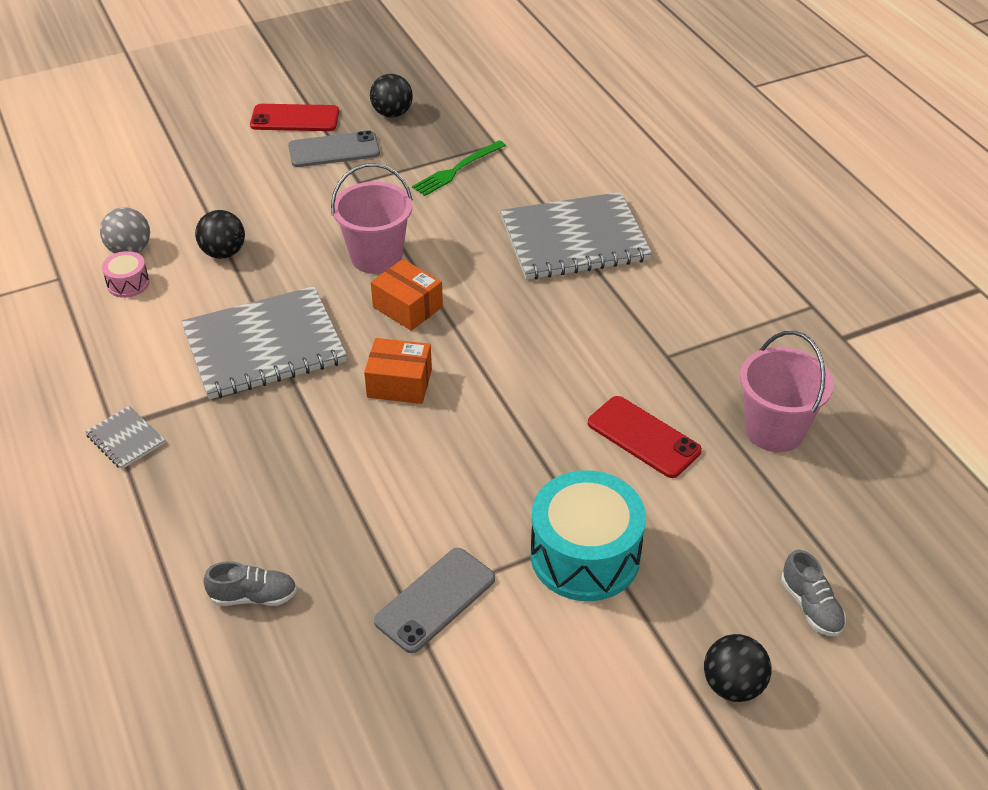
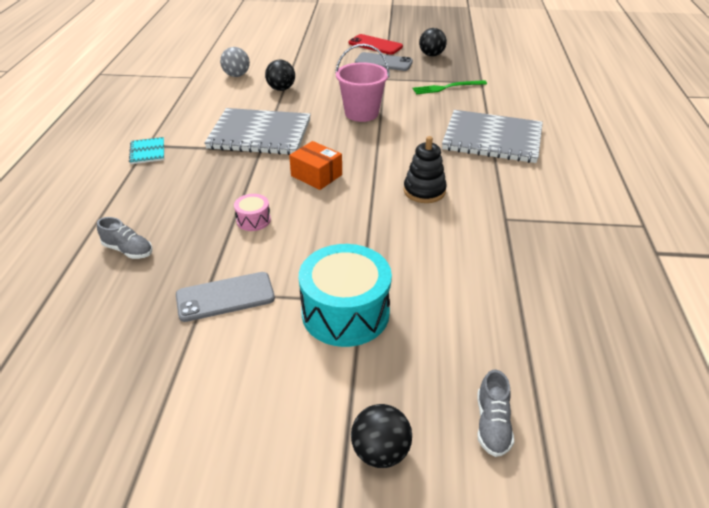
camera: 30 degrees right, 5 degrees down
(126, 439) = (147, 152): grey notebook -> turquoise notebook
(128, 283) = (221, 88): pink drum -> pink drum (253, 220)
(407, 307) = (357, 141): orange box -> none
(550, 353) = (424, 191): none -> black stacking toy
(643, 437) = (448, 258): red phone -> none
(774, 430) = (554, 290): pink bucket -> none

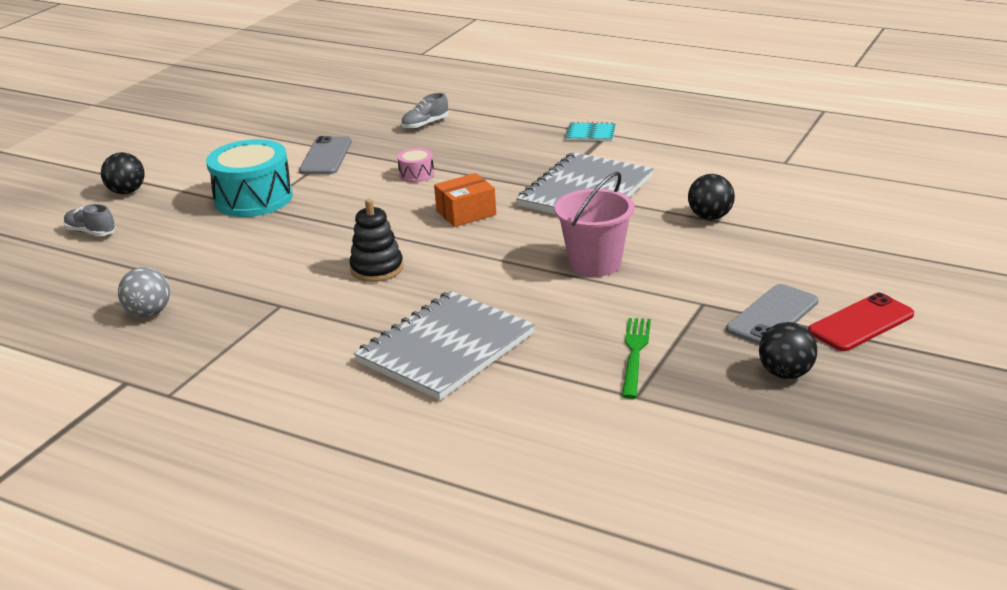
camera: 115 degrees right, 10 degrees down
(236, 75) = (775, 191): grey ball -> grey ball (149, 313)

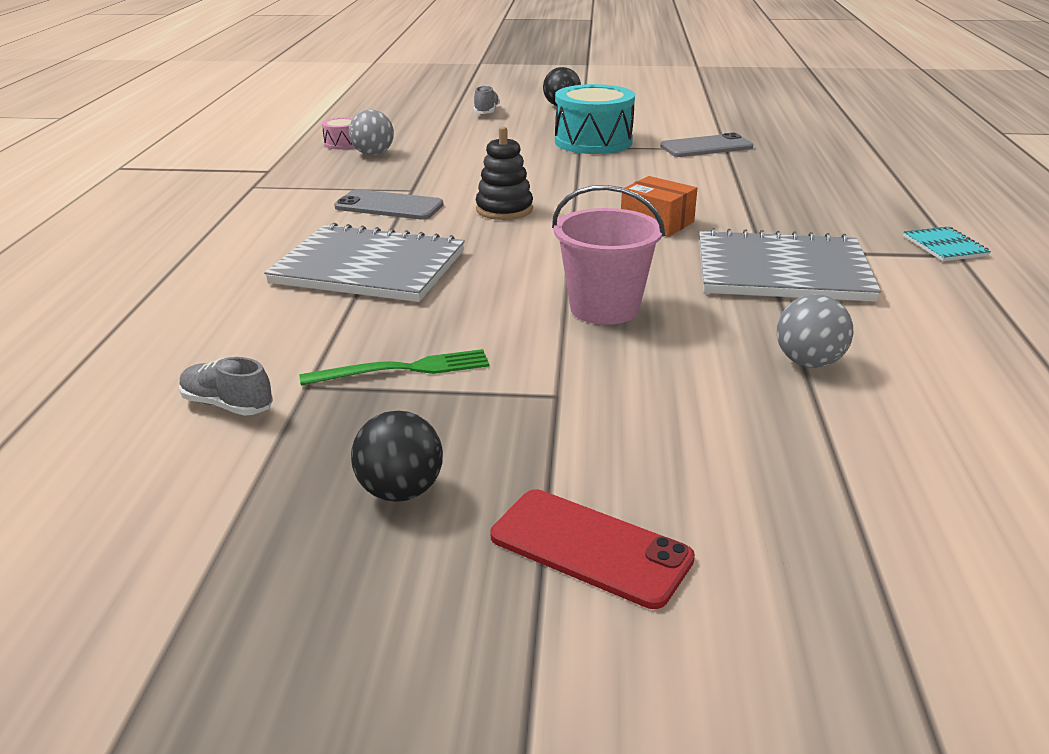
camera: 65 degrees right, 0 degrees up
(416, 174) = (716, 186): pink drum -> pink drum (342, 143)
(425, 124) = (834, 167): grey shoe -> grey shoe (227, 405)
(710, 217) = (808, 362): black ball -> grey ball
(772, 315) = (559, 456): grey phone -> grey phone (389, 206)

